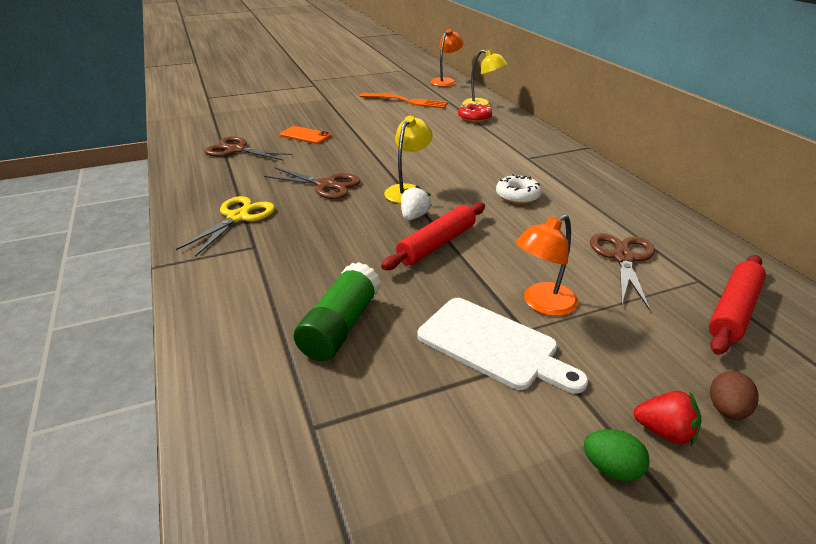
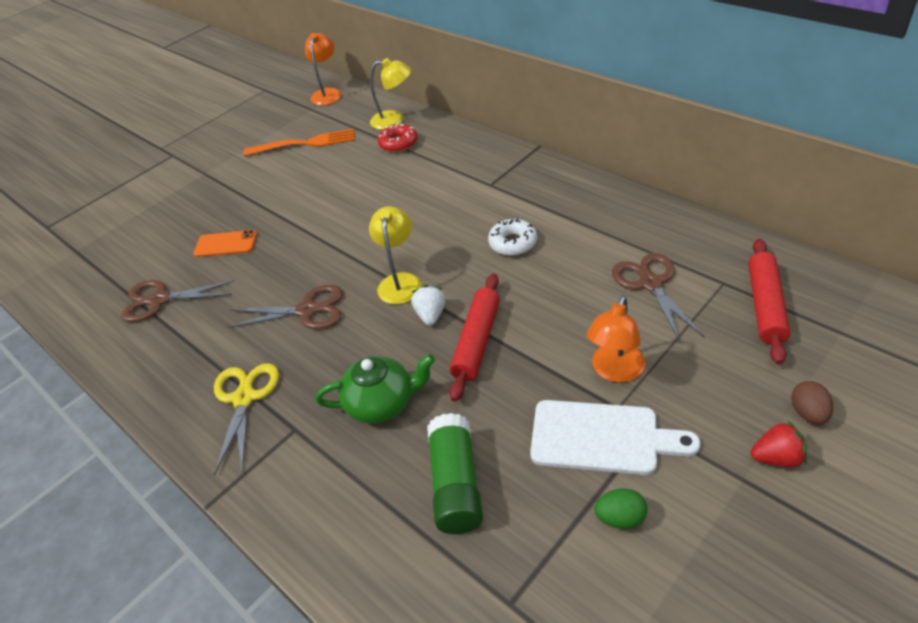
camera: 20 degrees left, 10 degrees up
(330, 254) = (382, 403): none -> green teapot
(611, 468) = (758, 512): green egg -> green egg (620, 518)

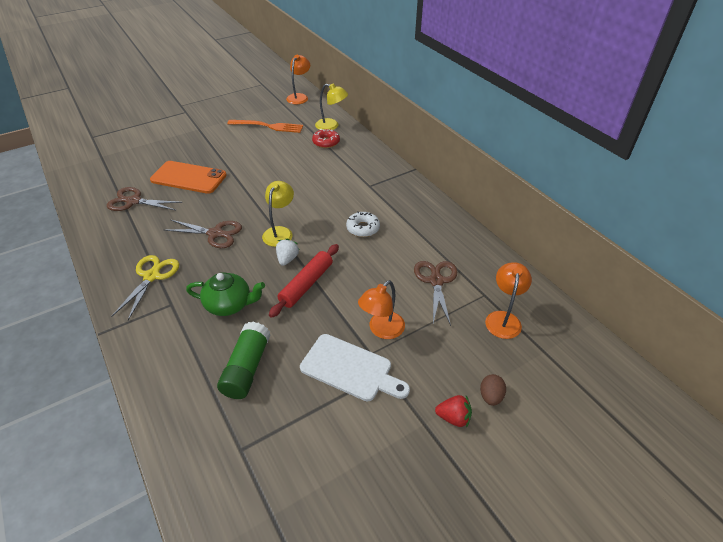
camera: 10 degrees right, 0 degrees up
(226, 244) = (188, 178): orange phone -> orange phone, size x1.74
(620, 518) = (334, 422): green egg -> none
(765, 306) = (503, 318): red rolling pin -> orange lamp

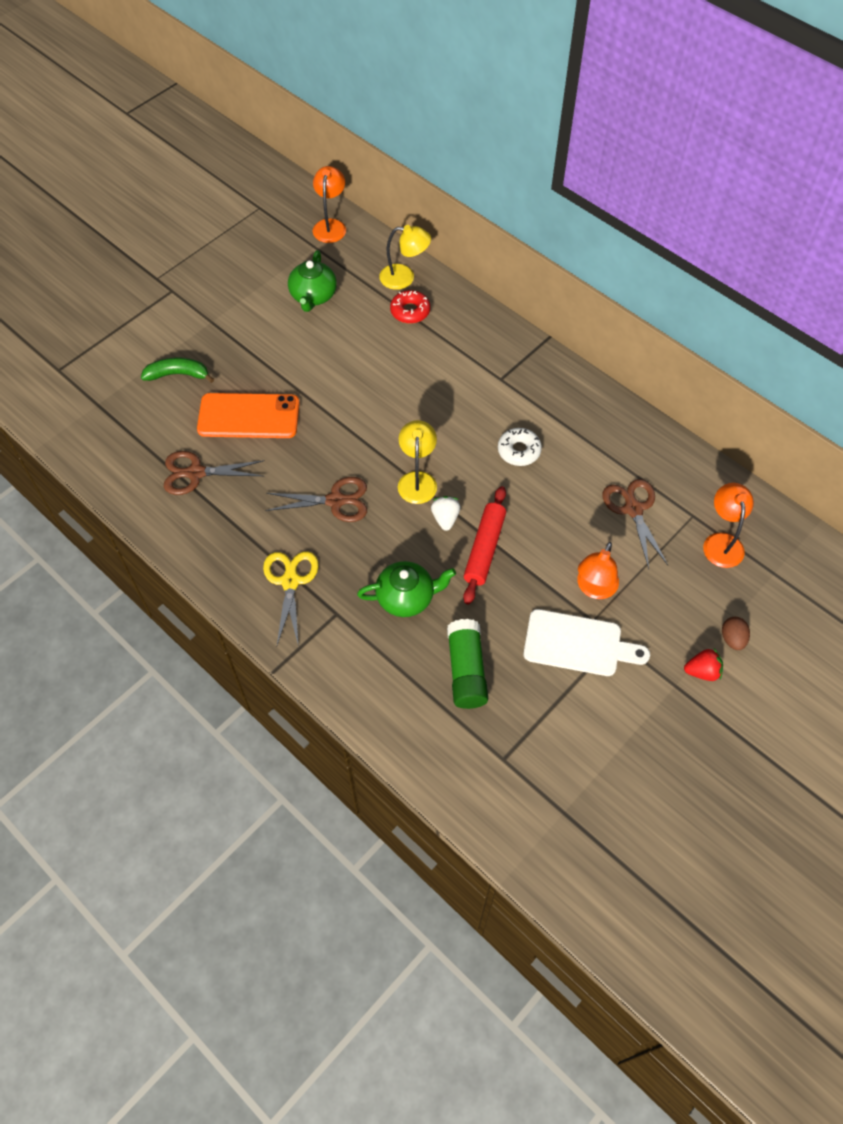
camera: 15 degrees left, 15 degrees up
(160, 150) = (178, 374): none -> green banana
(268, 126) = (313, 296): orange fork -> green teapot

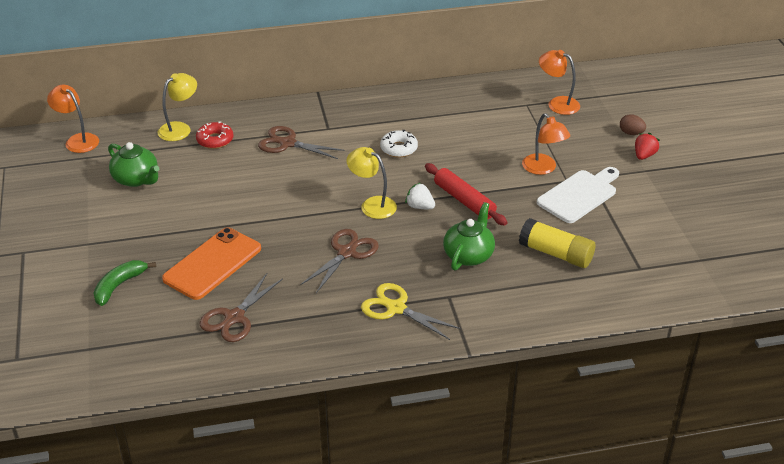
camera: 55 degrees left, 20 degrees down
(466, 671) = (556, 254): green glue stick -> yellow glue stick
(633, 509) = (498, 124): brown scissors -> brown scissors (288, 143)

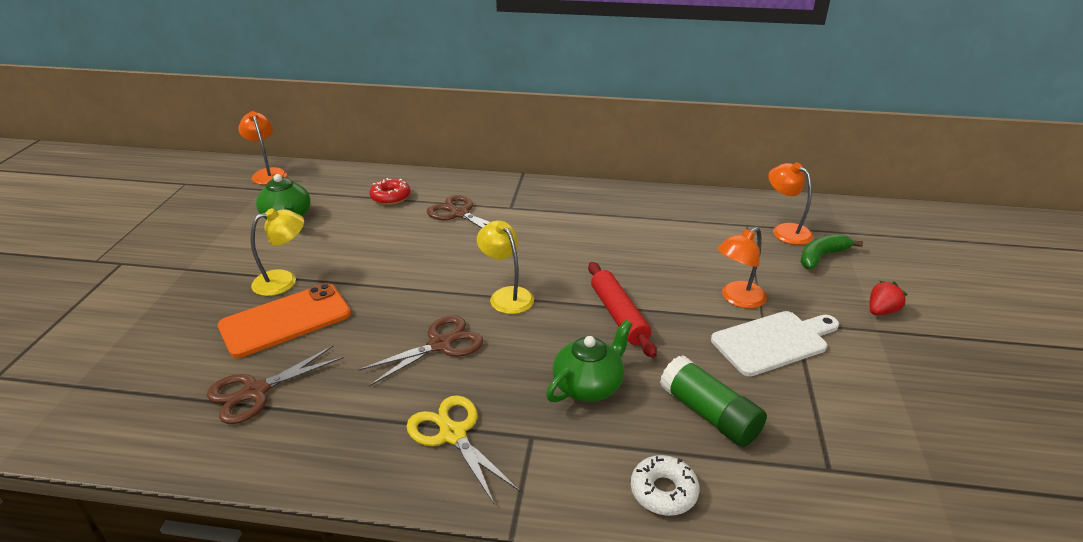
camera: 20 degrees right, 5 degrees down
(119, 286) = (172, 320): green banana -> green banana (821, 257)
(180, 128) = (366, 181): yellow lamp -> yellow lamp (284, 280)
(398, 148) = (574, 242): white donut -> white donut (663, 491)
(420, 206) = (560, 310): white strawberry -> none
(543, 169) = (737, 299): orange lamp -> orange lamp turned 60 degrees clockwise
(556, 254) = (709, 414): yellow glue stick -> green glue stick
(631, 133) = (870, 281): brown egg -> none

